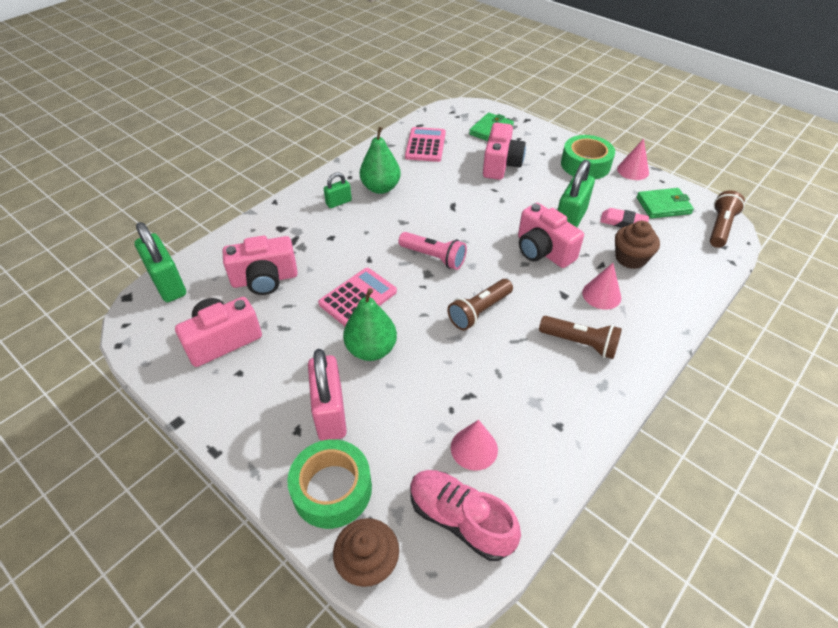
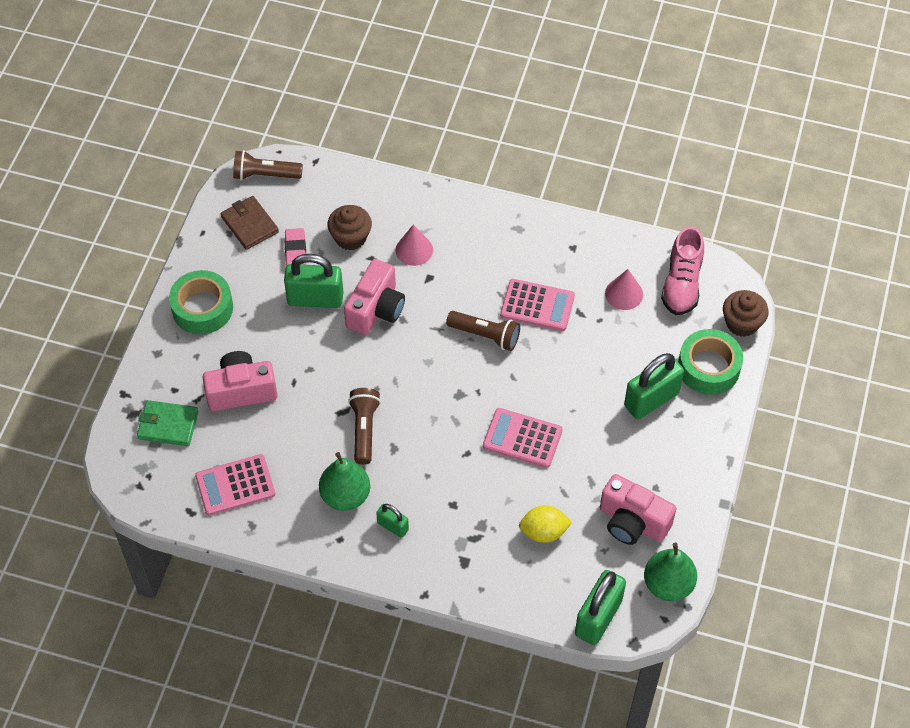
camera: 115 degrees left, 10 degrees up
(265, 279) = (544, 532): pink camera -> yellow lemon
(330, 413) = (651, 399): pink padlock -> green padlock
(371, 349) = (574, 400): green pear -> green pear (668, 584)
(434, 257) = (434, 397): pink flashlight -> none
(494, 363) = (537, 305): none -> pink calculator
(580, 343) = (482, 252): brown flashlight -> brown flashlight (364, 429)
(633, 170) = (194, 262): pink cone -> none
(663, 206) = (250, 225): green wallet -> brown wallet

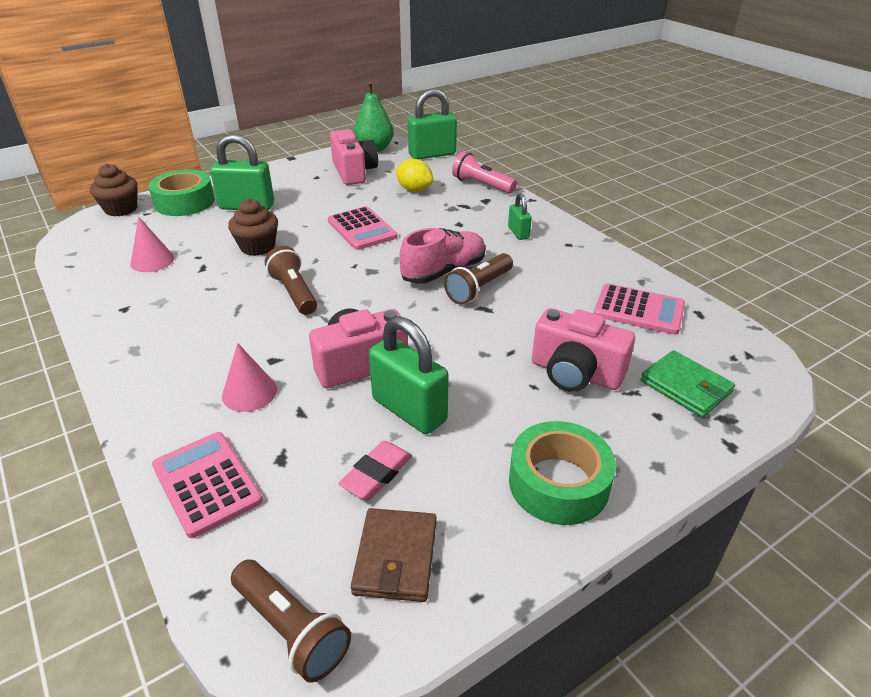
camera: 140 degrees left, 20 degrees down
(345, 496) = (539, 261): green pear -> none
(350, 237) = (293, 449): brown cupcake -> brown cupcake (257, 247)
(492, 588) = (481, 185): none -> pink flashlight
(537, 305) = (223, 288): pink calculator -> pink calculator (207, 483)
(682, 283) = (106, 245): pink shoe -> pink shoe (443, 271)

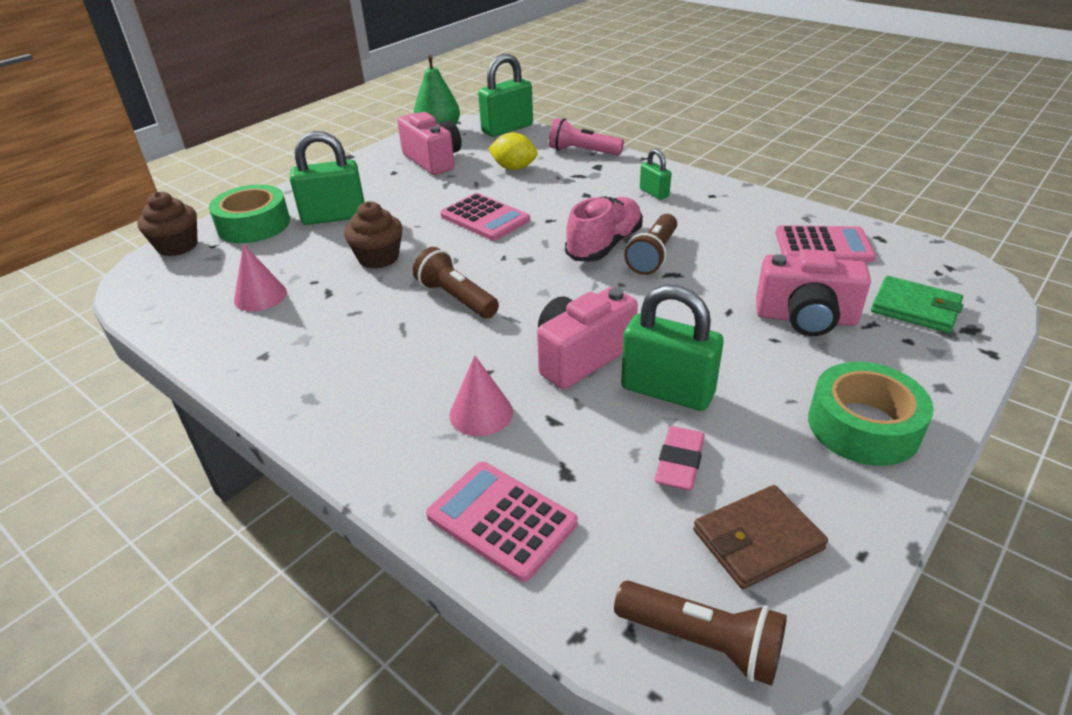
camera: 15 degrees left, 0 degrees up
(395, 557) = (757, 539): brown wallet -> brown wallet turned 75 degrees clockwise

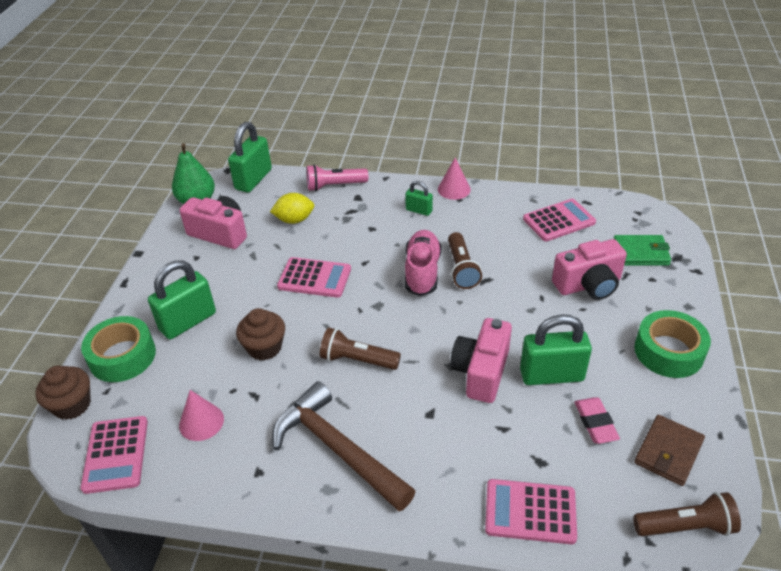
camera: 30 degrees left, 5 degrees up
(167, 294) = (115, 454): none -> pink calculator
(355, 367) = (337, 449): none -> brown hammer
(481, 413) = (455, 444): pink cone -> pink cone (454, 189)

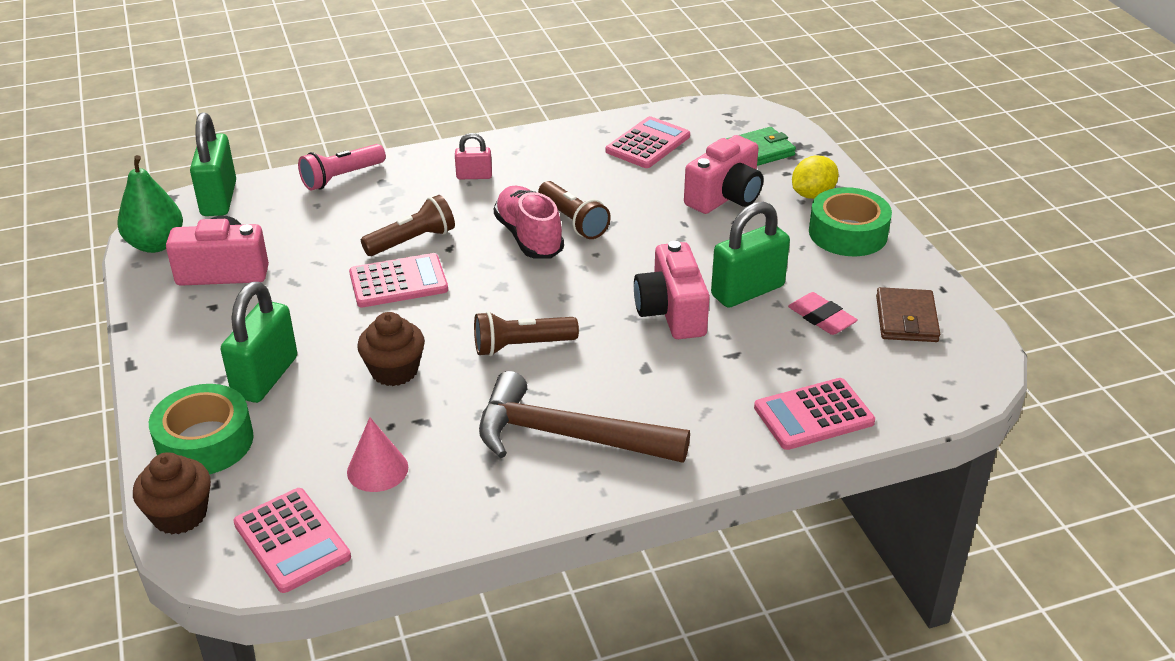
camera: 30 degrees left, 5 degrees down
(294, 220) = (318, 228): yellow lemon -> yellow lemon (812, 195)
(419, 210) = (474, 176): green padlock -> pink padlock
(454, 189) = (500, 143): pink cone -> none
(686, 526) = (962, 373): brown flashlight -> brown flashlight (412, 241)

